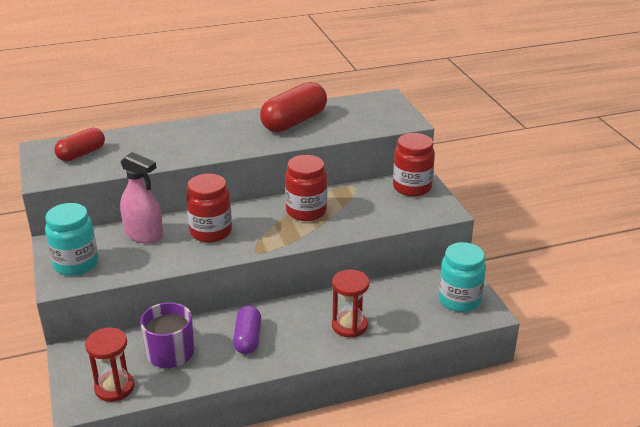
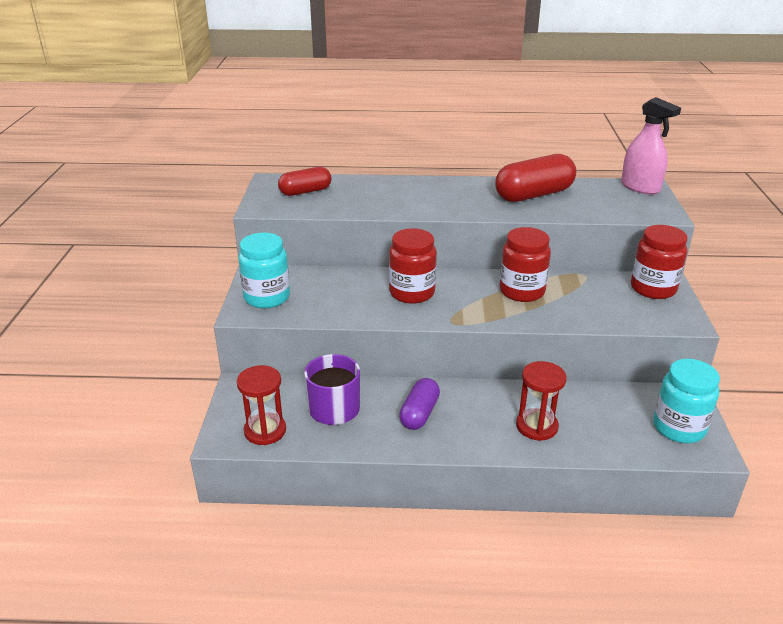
camera: 20 degrees right, 0 degrees up
(144, 235) = (344, 283): pink spray bottle -> pink spray bottle (640, 187)

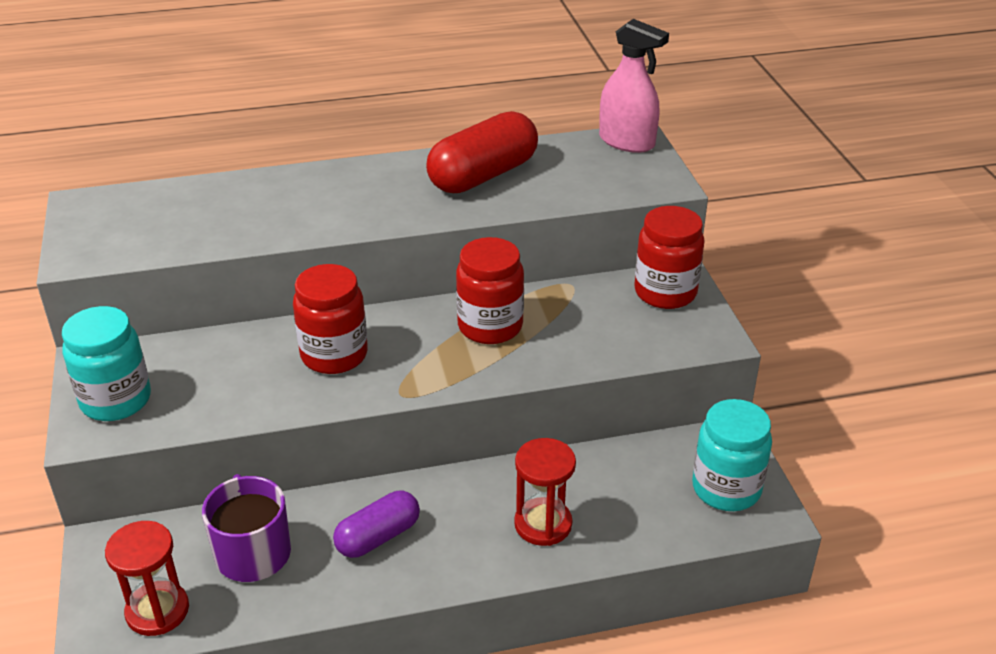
camera: 15 degrees left, 5 degrees up
(305, 191) = (141, 217): red capsule -> none
(419, 414) = (378, 537): purple capsule -> purple capsule turned 45 degrees clockwise

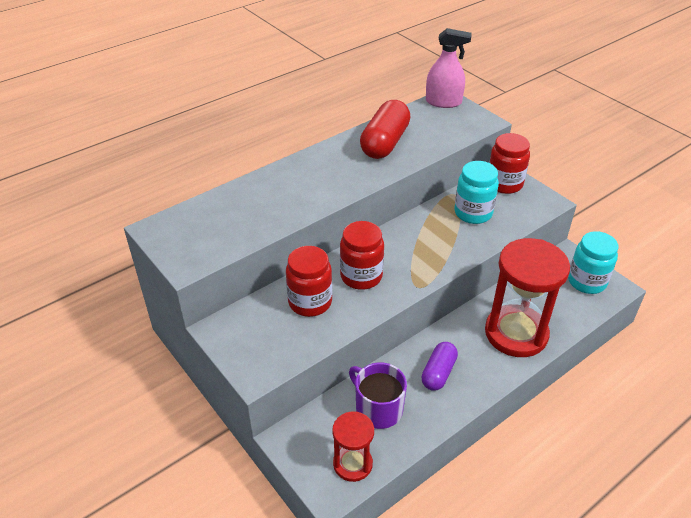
camera: 25 degrees left, 5 degrees up
(116, 400) = (256, 348): turquoise jar -> turquoise jar (473, 213)
(490, 326) = (431, 231): red jar -> red jar (310, 302)
(543, 524) = (516, 333): red hourglass -> red hourglass, size x1.87

